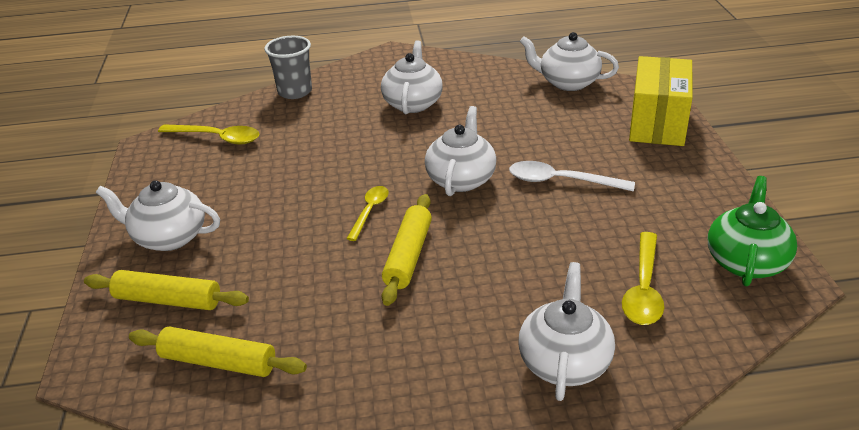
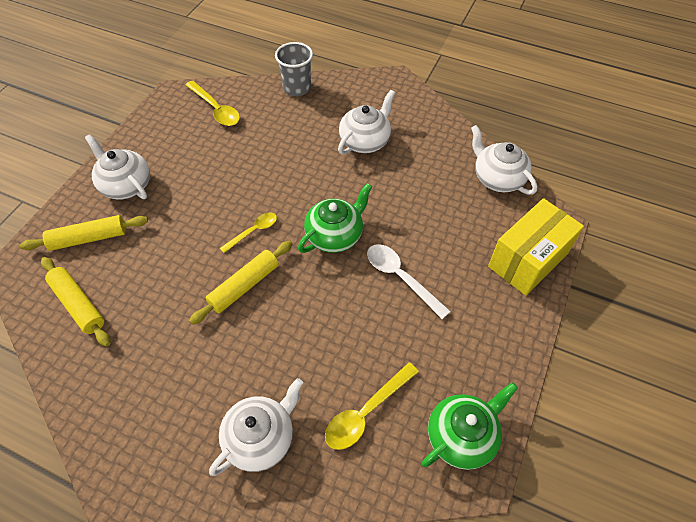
camera: 30 degrees right, 20 degrees up
(168, 300) = (89, 238): yellow rolling pin -> yellow rolling pin turned 60 degrees counterclockwise
(461, 179) = (335, 235): white teapot -> green teapot

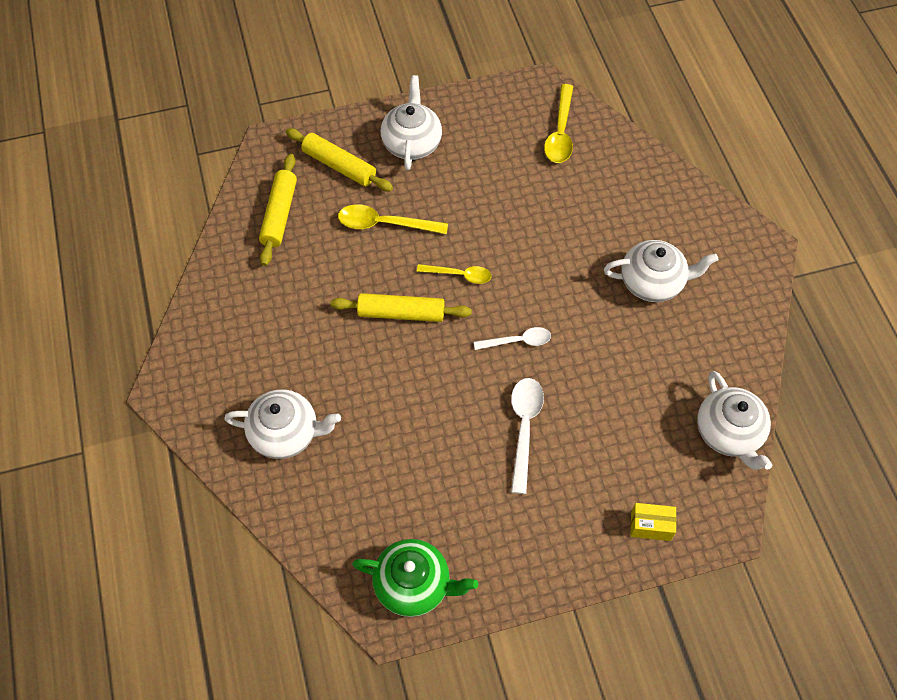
camera: 50 degrees right, 5 degrees up
(297, 88) = (657, 173): grey cup -> none
(335, 235) = (517, 341): green teapot -> white spoon
(366, 412) = (371, 494): yellow spoon -> yellow spoon (385, 224)
(497, 178) = (729, 433): white teapot -> white teapot turned 150 degrees clockwise
(528, 260) = (650, 526): yellow box -> yellow box, size x0.45

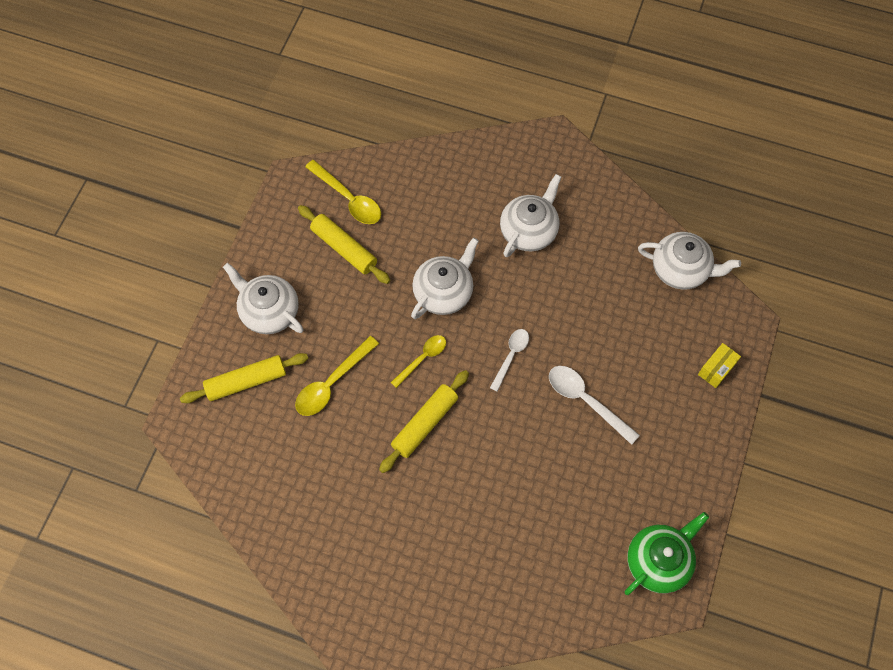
camera: 55 degrees left, 5 degrees up
(279, 214) = (257, 459): yellow rolling pin -> yellow rolling pin (344, 248)
(286, 433) = (470, 579): white teapot -> white teapot (444, 292)

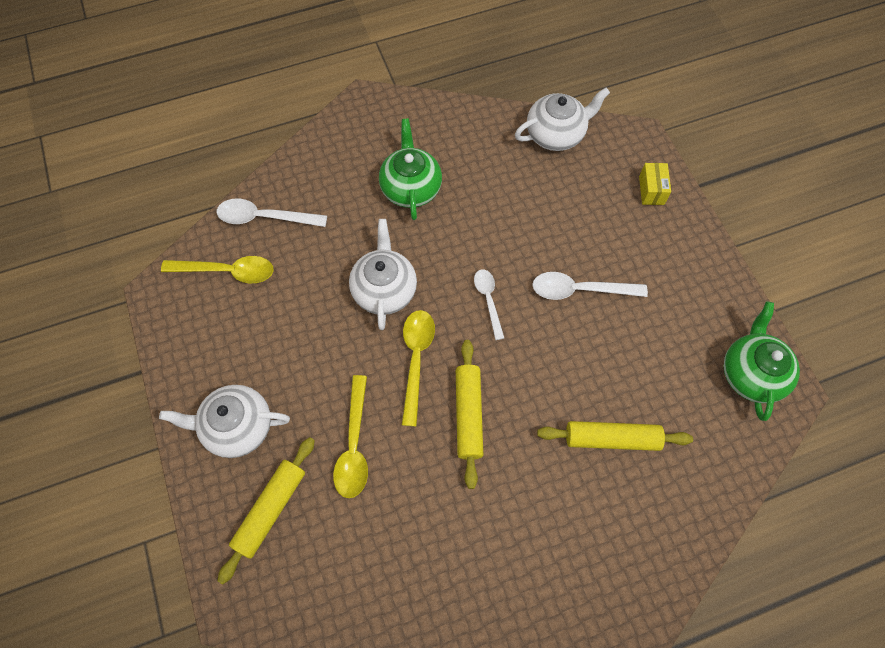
camera: 40 degrees left, 0 degrees up
(344, 248) = (261, 317): yellow rolling pin -> yellow rolling pin (611, 438)
(405, 177) = (265, 217): none -> white spoon
(422, 359) = (416, 360): yellow spoon -> yellow spoon, size x1.51
(529, 231) = (411, 188): white teapot -> green teapot

